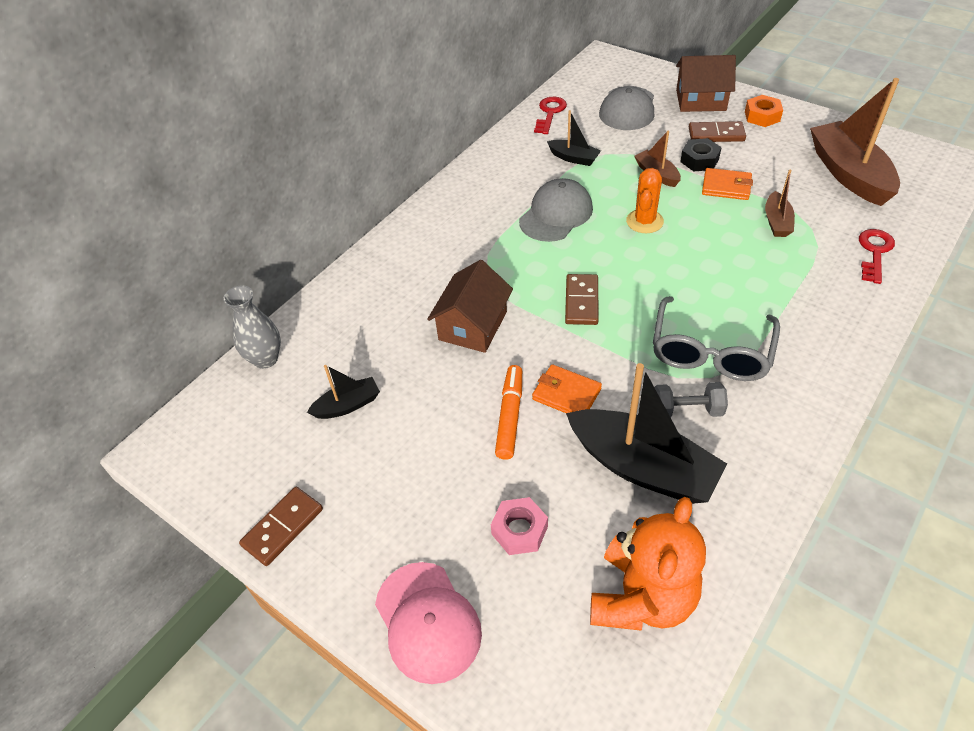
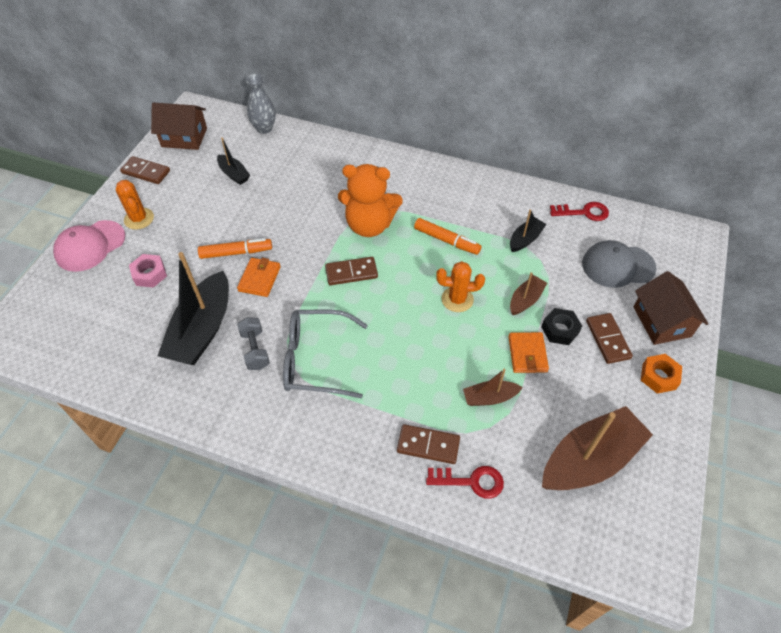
camera: 70 degrees right, 5 degrees up
(391, 542) = (139, 219): none -> orange cactus
(473, 326) = (313, 217): brown house -> brown house (184, 137)
(556, 214) = (446, 240): grey cap -> orange marker
(574, 158) = (525, 239): black boat -> black boat turned 150 degrees counterclockwise
(642, 597) = (106, 341): orange teddy bear -> orange teddy bear (369, 225)
(833, 275) = (428, 445): none -> brown domino

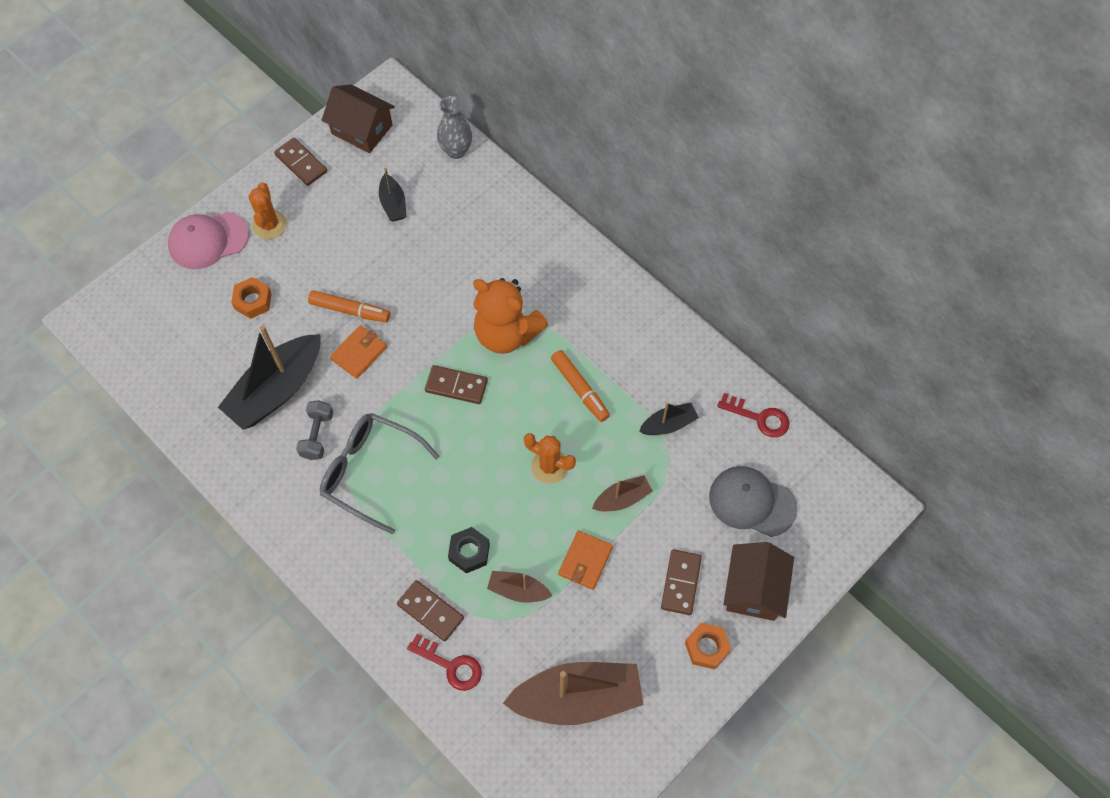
camera: 25 degrees right, 10 degrees up
(150, 274) = (253, 301): pink nut -> orange nut
(560, 330) = (637, 549): black nut -> black nut (469, 552)

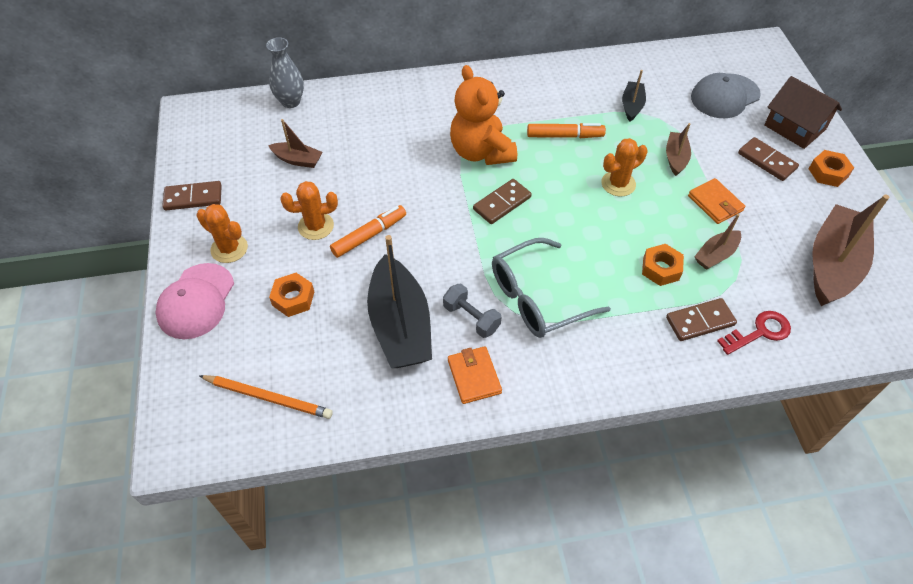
camera: 55 degrees left, 10 degrees down
(159, 346) = (268, 397): none -> orange pencil
(332, 266) = (316, 226): none -> orange cactus
(359, 353) = (416, 250): orange wallet -> orange wallet (474, 376)
(362, 129) = (206, 145): brown house -> none
(393, 204) = (297, 160): black boat -> brown boat
(469, 552) = (661, 269): black nut -> orange nut
(506, 333) = (481, 152): orange teddy bear -> orange teddy bear turned 90 degrees clockwise
(759, 418) = (661, 62): red key -> none

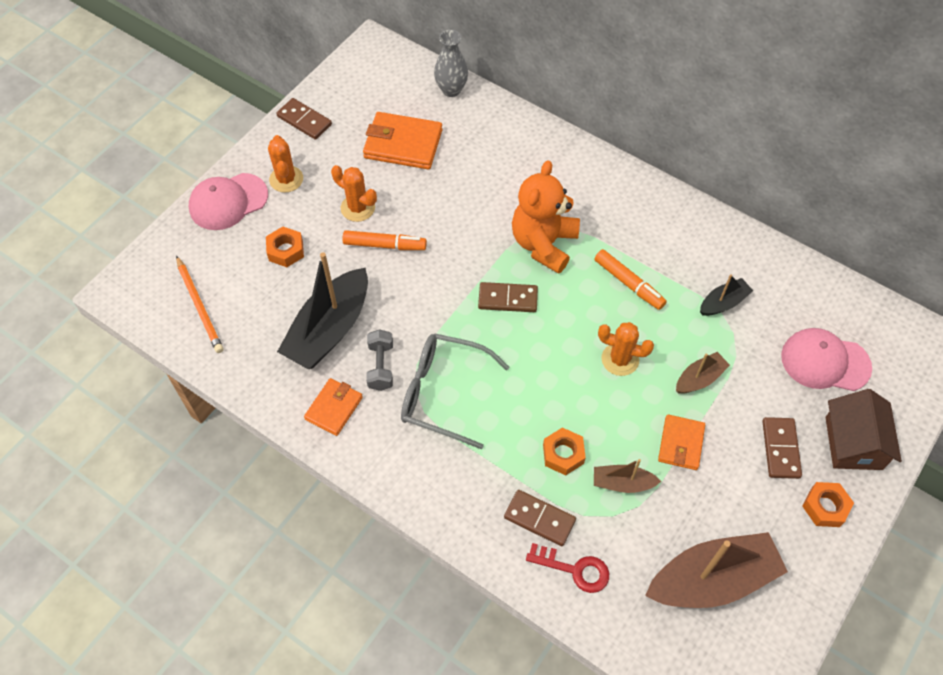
camera: 45 degrees right, 5 degrees up
(297, 160) = (403, 144): brown boat -> orange wallet
(724, 96) = (825, 362): grey cap -> pink cap

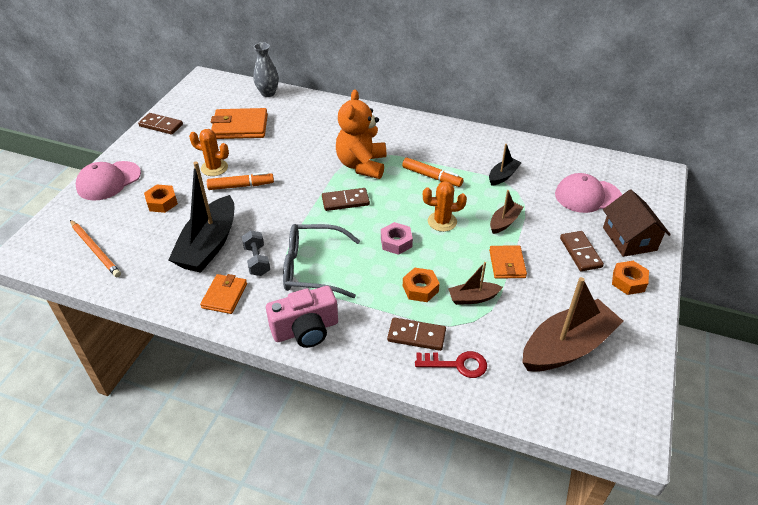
camera: 15 degrees left, 15 degrees down
(286, 179) = (153, 160): orange cactus -> none
(415, 478) = (306, 329): none -> pink camera
(553, 378) = (396, 242): none -> pink nut

